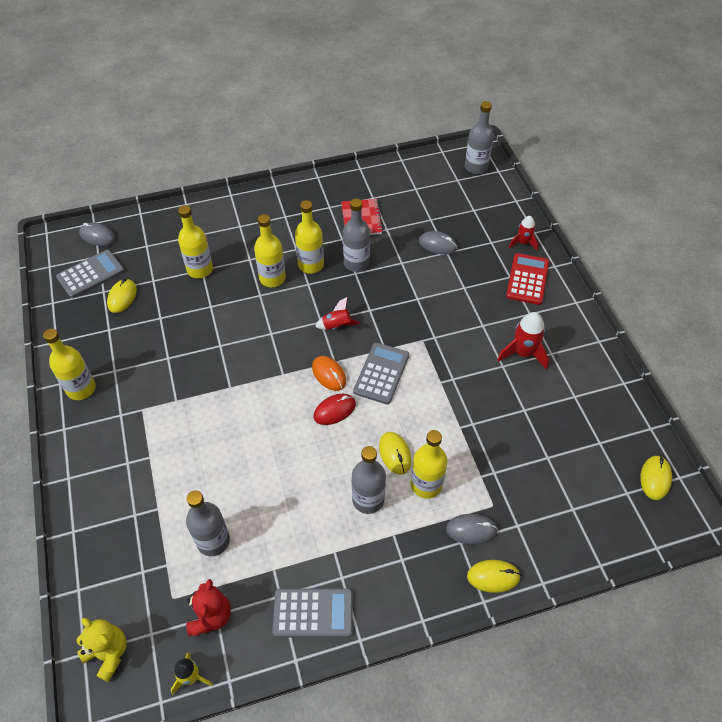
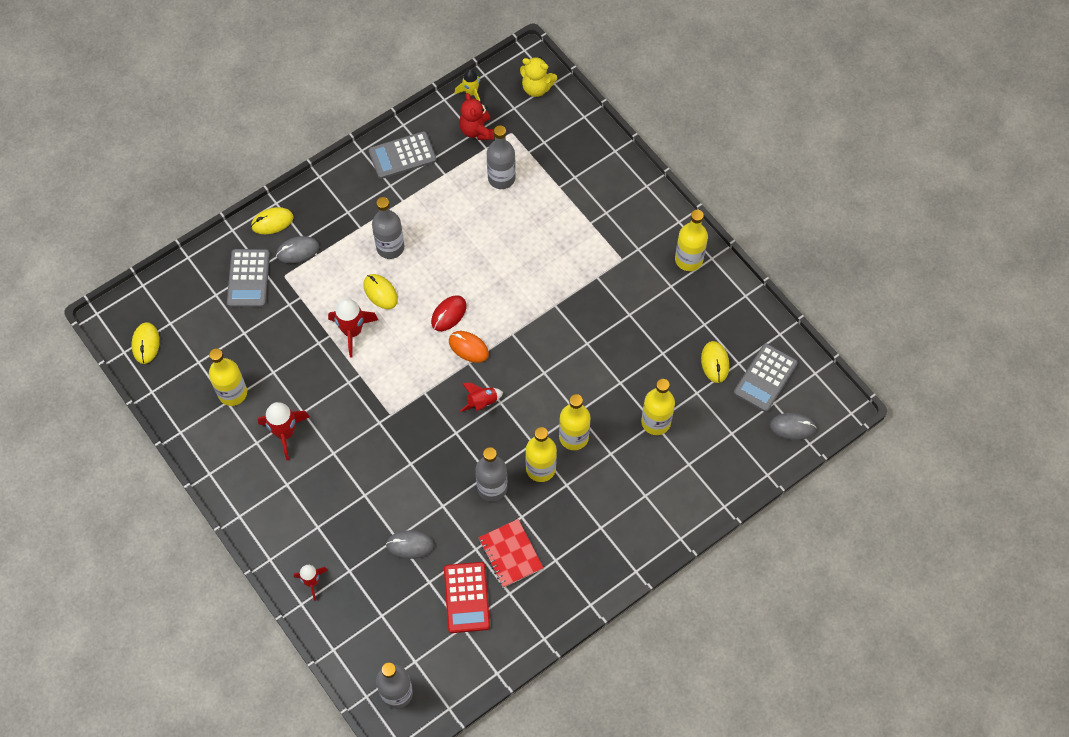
camera: 160 degrees right, 10 degrees up
(381, 373) = (418, 365): grey calculator -> grey calculator (248, 278)
(426, 484) = (345, 275): yellow bottle -> yellow bottle (232, 393)
(435, 423) = (352, 331): none -> red rocket
(527, 279) = (297, 529): red calculator -> red calculator (466, 597)

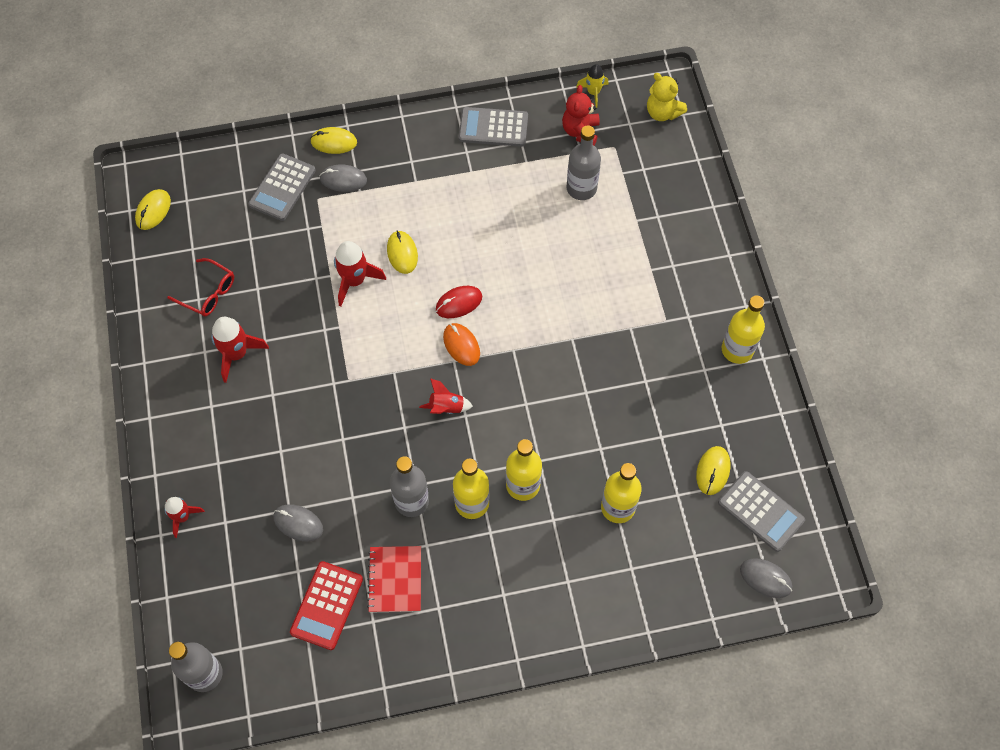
camera: 25 degrees right, 0 degrees up
(232, 393) = (208, 293): yellow bottle -> red glasses
(390, 247) = (435, 213): grey bottle -> none
(765, 378) = (760, 511): grey calculator -> grey calculator turned 105 degrees counterclockwise

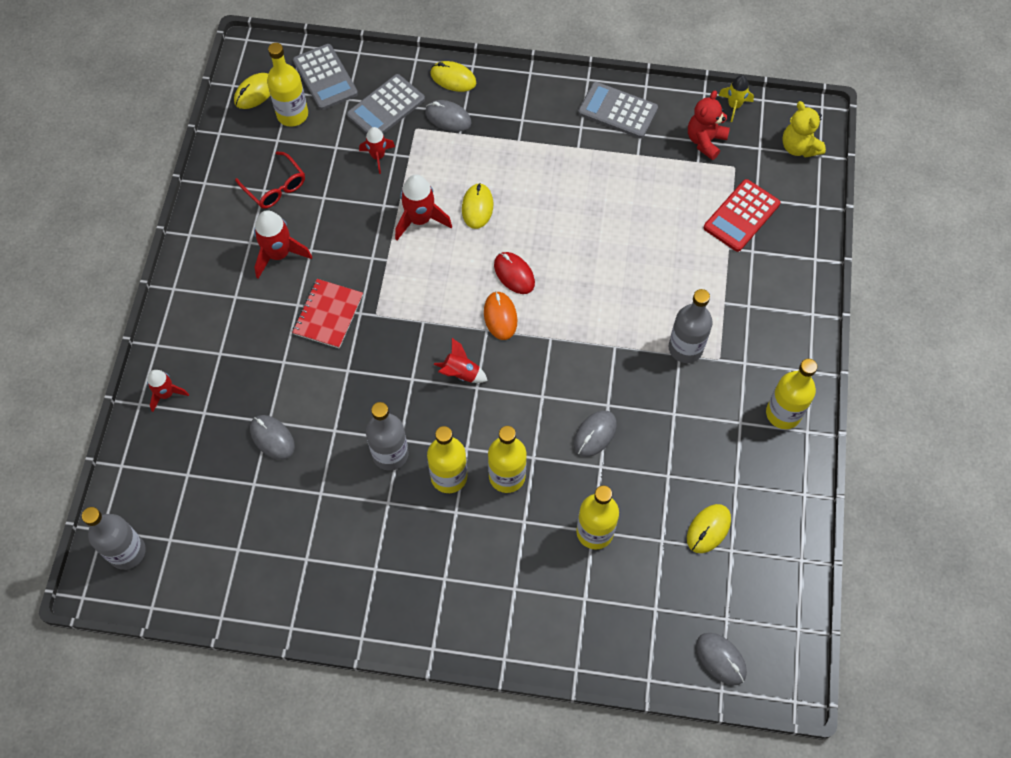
camera: 20 degrees right, 0 degrees up
(197, 220) = (292, 114): none -> yellow bottle
(293, 235) = (378, 156): none -> red rocket
(327, 605) = (268, 527): red calculator -> red calculator (741, 216)
(395, 580) = (344, 526): red notebook -> red notebook (328, 314)
(459, 303) = (514, 274): red mouse -> red mouse turned 60 degrees clockwise
(581, 188) = (684, 198): grey bottle -> grey bottle (685, 348)
(585, 422) = (595, 434): none -> grey mouse
(760, 511) = (743, 588): grey calculator -> grey calculator (325, 77)

